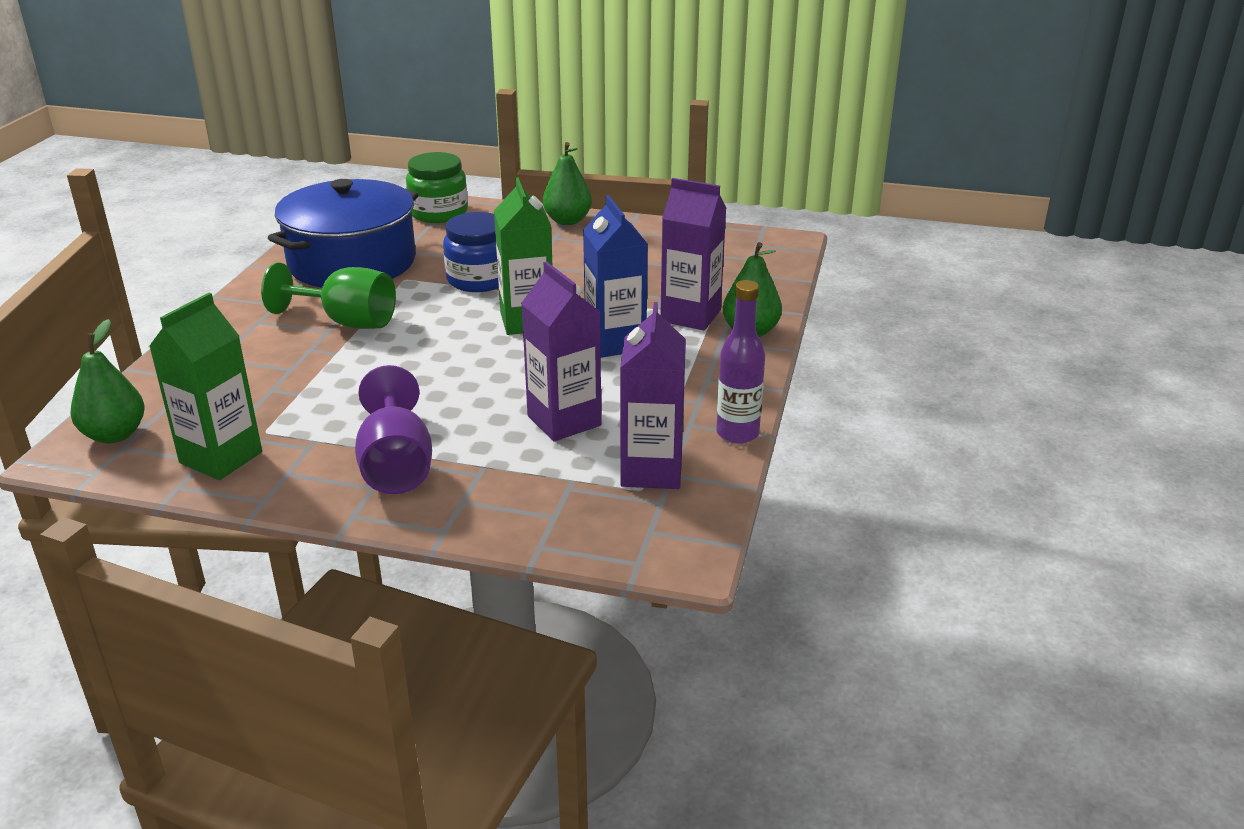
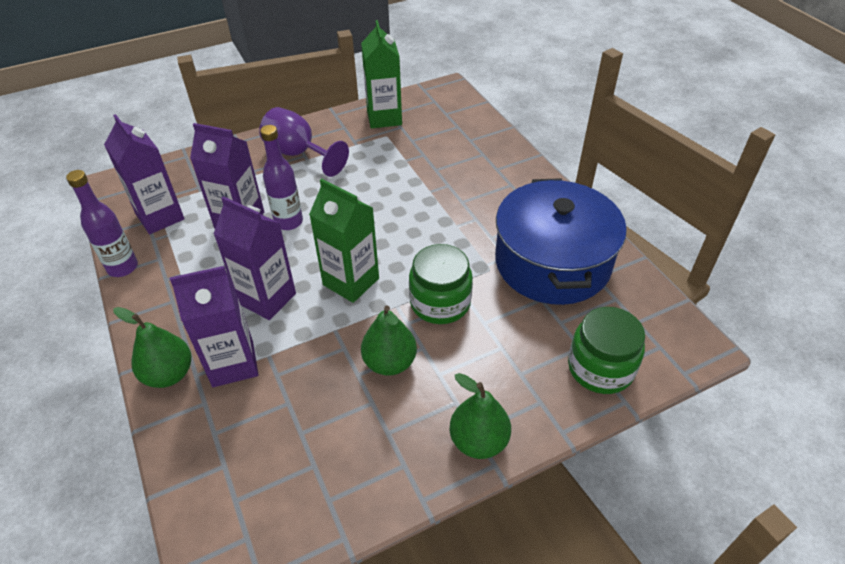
camera: 140 degrees right, 15 degrees up
(115, 435) = (448, 102): green pear -> green pear (389, 362)
(346, 322) = (462, 213): green goblet -> none
(479, 279) = (440, 303): blue jar -> green jar
(515, 393) = (288, 222): none -> purple bottle
(615, 342) = (267, 298): blue carton -> purple carton

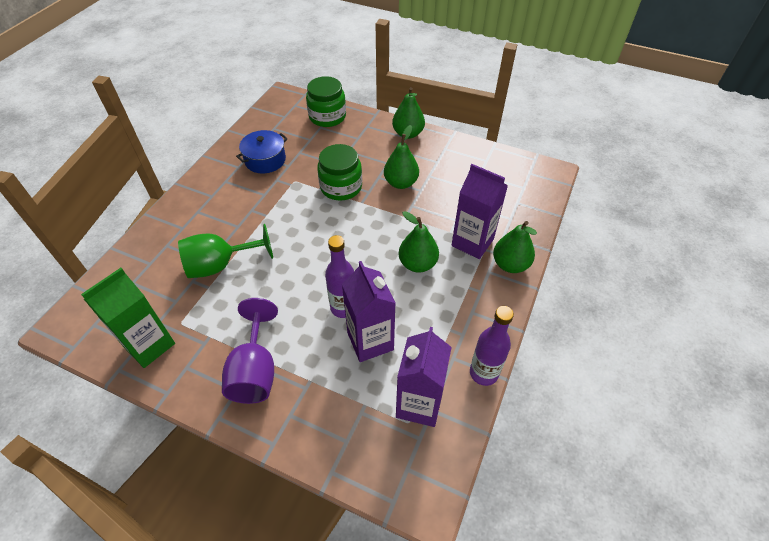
camera: 130 degrees left, 5 degrees up
(267, 298) = (417, 264): purple carton -> green pear
(351, 281) = (364, 234): green carton -> none
(423, 174) = (220, 265): none -> green goblet
(552, 262) = (265, 160): blue pot -> blue pot, size x0.51

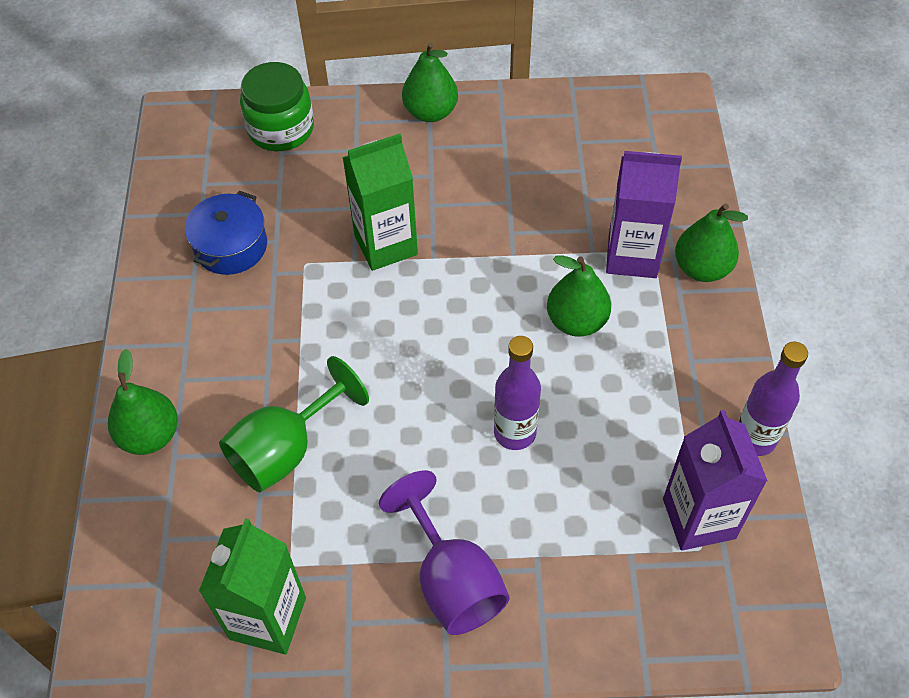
camera: 25 degrees left, 5 degrees up
(341, 187) = (385, 245): green jar -> green carton
(370, 341) = (582, 464): purple carton -> none
(401, 183) = (472, 201): green pear -> green pear (150, 435)

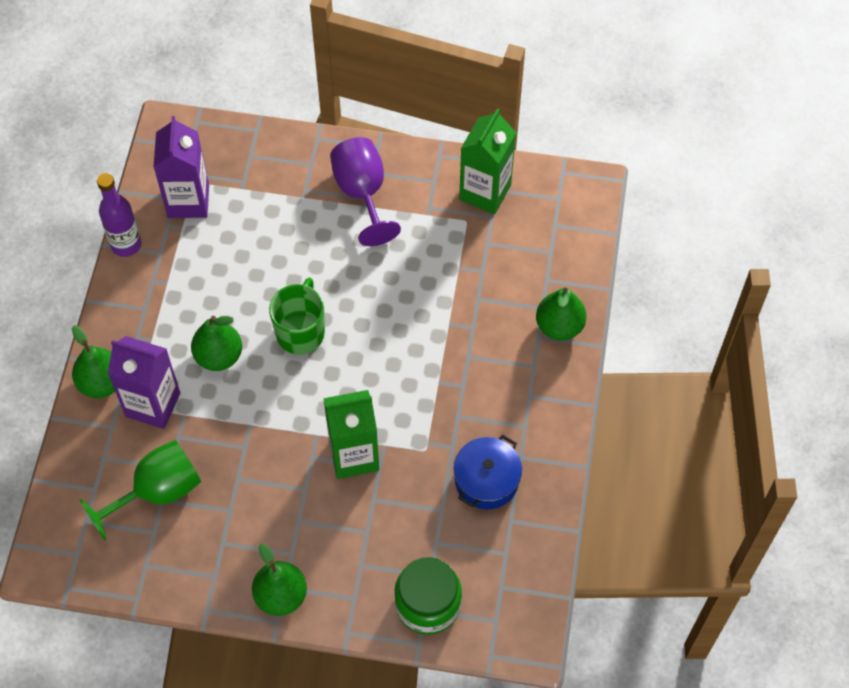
camera: 170 degrees left, 5 degrees up
(285, 450) = (460, 297): green goblet -> green goblet (157, 492)
(485, 367) = (301, 332): none -> green mug
(514, 432) = (293, 279): purple bottle -> none

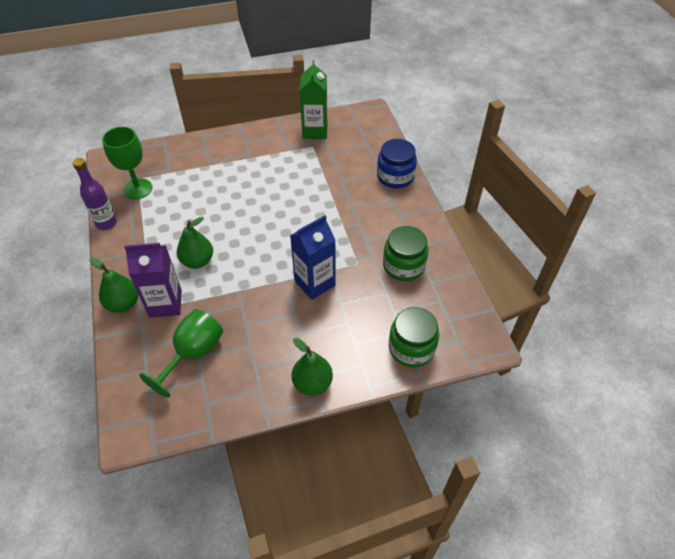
camera: 25 degrees left, 10 degrees down
(188, 201) = (138, 189): purple carton -> green goblet
(301, 332) = (244, 230): green mug -> none
(354, 455) = (315, 283): green carton -> blue carton
(362, 193) = (244, 152): purple goblet -> none
(486, 480) = (403, 266): blue pot -> green jar
(559, 326) = (395, 176): green pear -> blue jar

